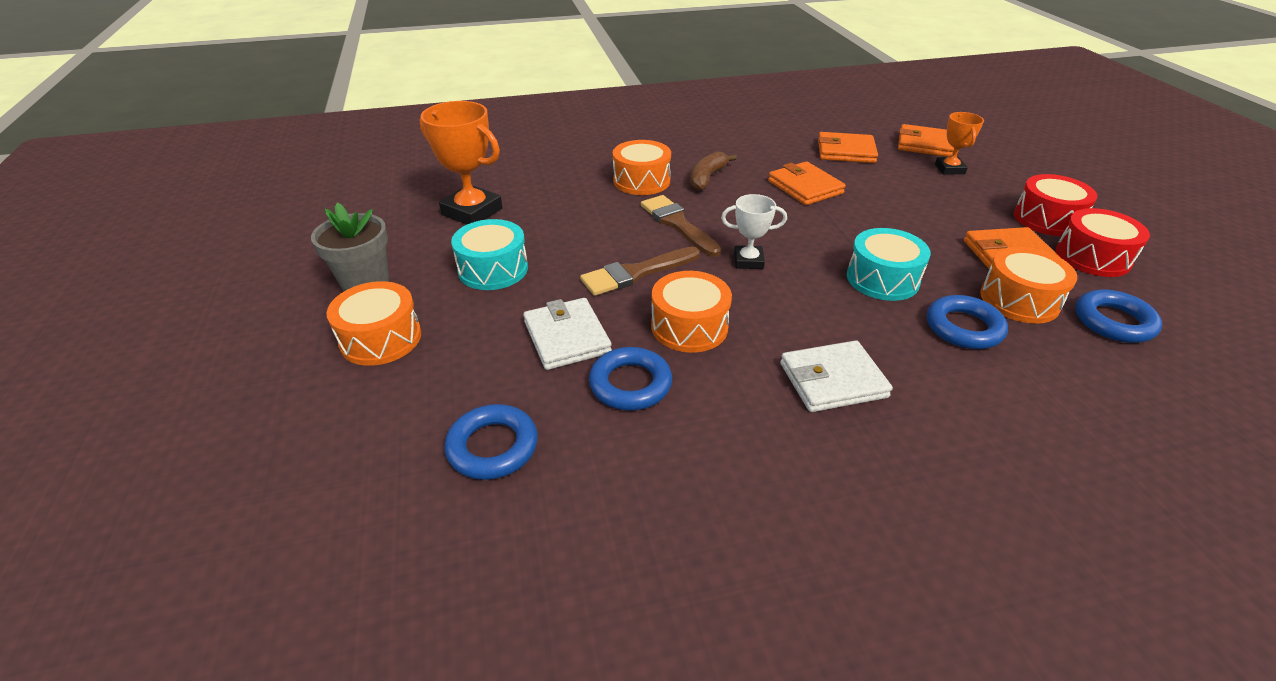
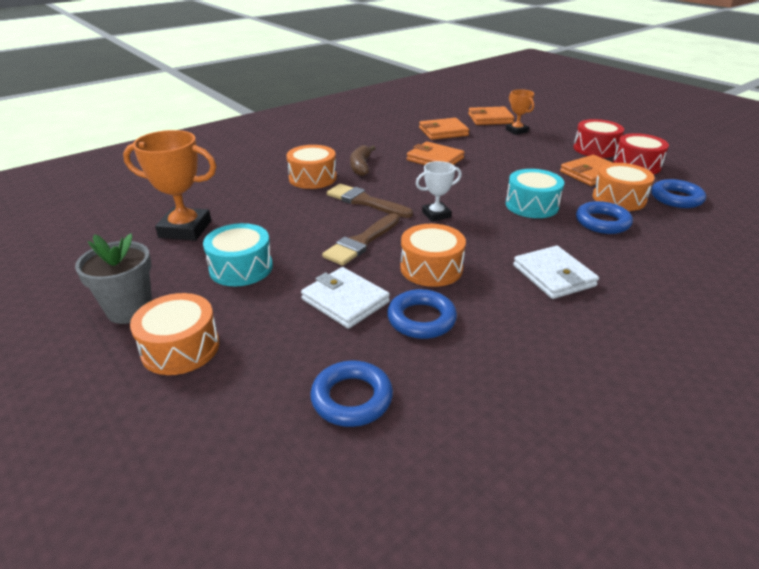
camera: 25 degrees left, 5 degrees down
(832, 380) = (554, 275): white wallet -> white wallet turned 75 degrees counterclockwise

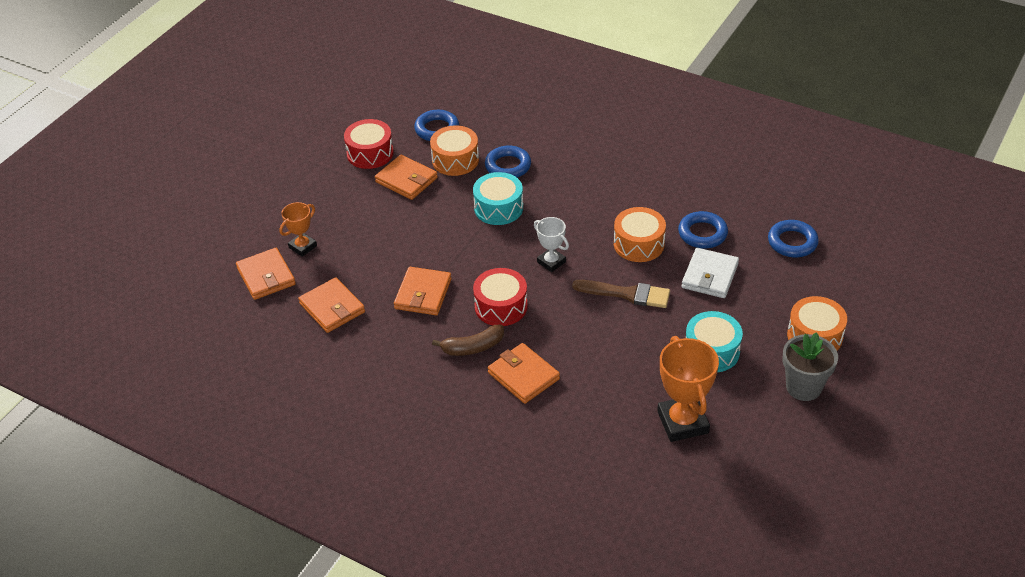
camera: 110 degrees left, 10 degrees up
(312, 178) = (523, 376): orange drum -> orange wallet
(365, 201) = (553, 316): brown brush -> none
(554, 275) = (607, 182): white wallet -> none
(595, 149) = (337, 182): red drum -> red drum (501, 306)

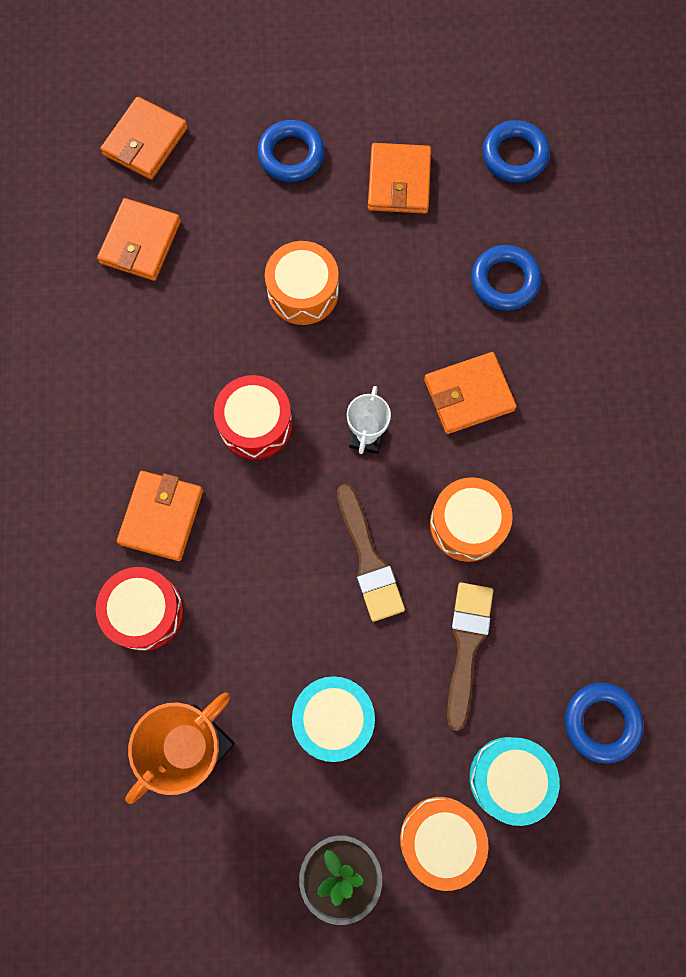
camera: 55 degrees right, 30 degrees up
(302, 247) = (214, 146): orange trophy -> none
(370, 153) = (418, 110): red drum -> red drum (144, 611)
(423, 294) = (222, 324): orange wallet -> orange wallet (469, 395)
(455, 160) = (473, 213): orange drum -> orange drum (303, 292)
(473, 347) = (172, 433): brown banana -> none
(498, 208) = (421, 317): turquoise drum -> turquoise drum (509, 778)
(702, 233) = (540, 594): blue ring -> blue ring (291, 155)
(710, 276) = (466, 646): white wallet -> brown brush

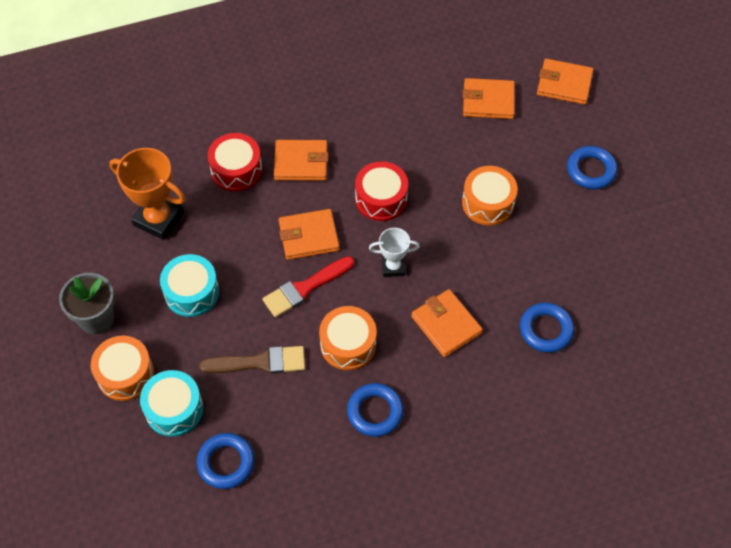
camera: 75 degrees right, 15 degrees down
(368, 559) = (305, 288): brown brush -> red brush
(399, 181) = (599, 242): orange wallet -> orange wallet (309, 236)
(514, 155) = (655, 315): blue ring -> blue ring (375, 412)

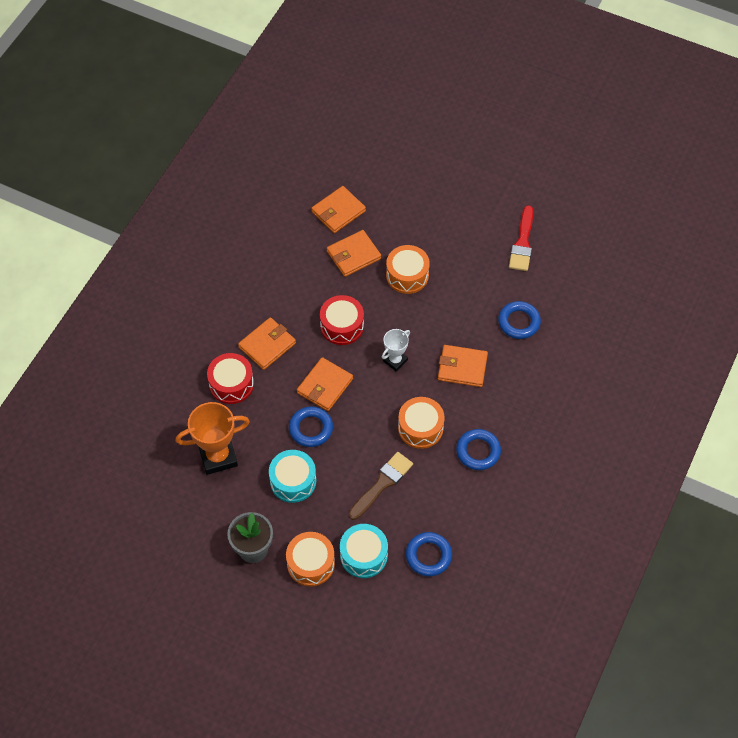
camera: 45 degrees left, 0 degrees up
(305, 288) = (358, 418): red brush -> red brush (522, 243)
(564, 84) = (372, 164): orange wallet -> orange wallet (353, 255)
(591, 170) = (444, 206): blue ring -> blue ring (311, 429)

